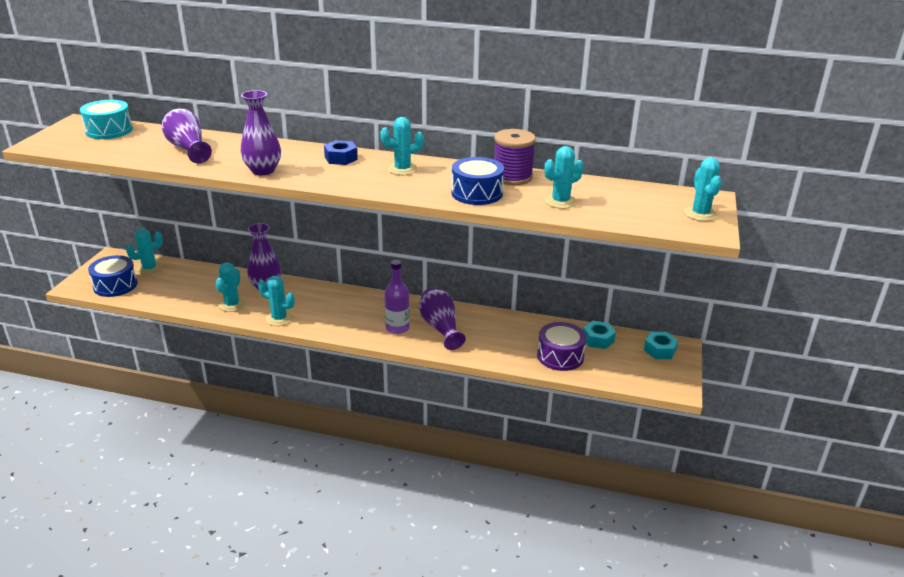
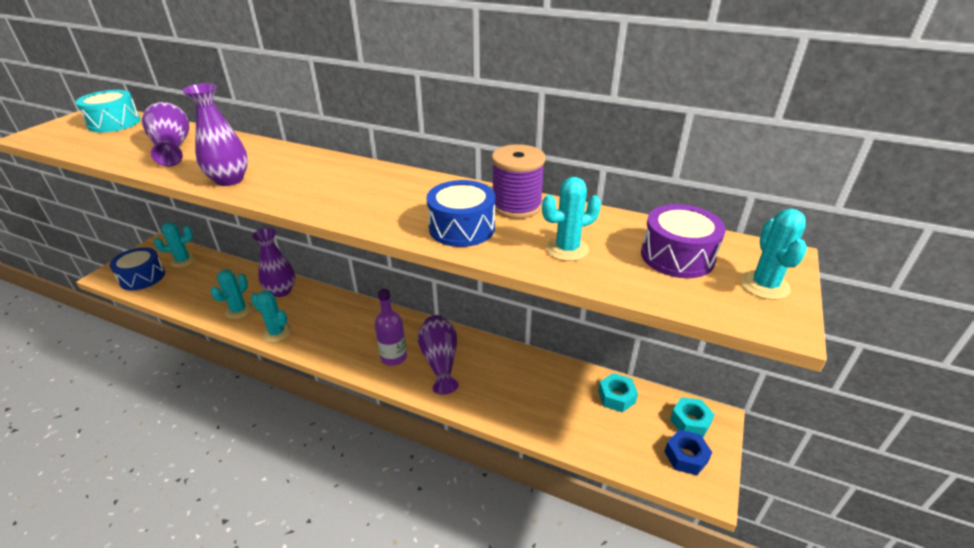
camera: 10 degrees right, 5 degrees up
(341, 158) = (326, 168): blue nut -> blue nut (686, 456)
(402, 169) = (388, 187): turquoise cactus -> none
(560, 356) = (566, 417): purple drum -> purple drum (677, 256)

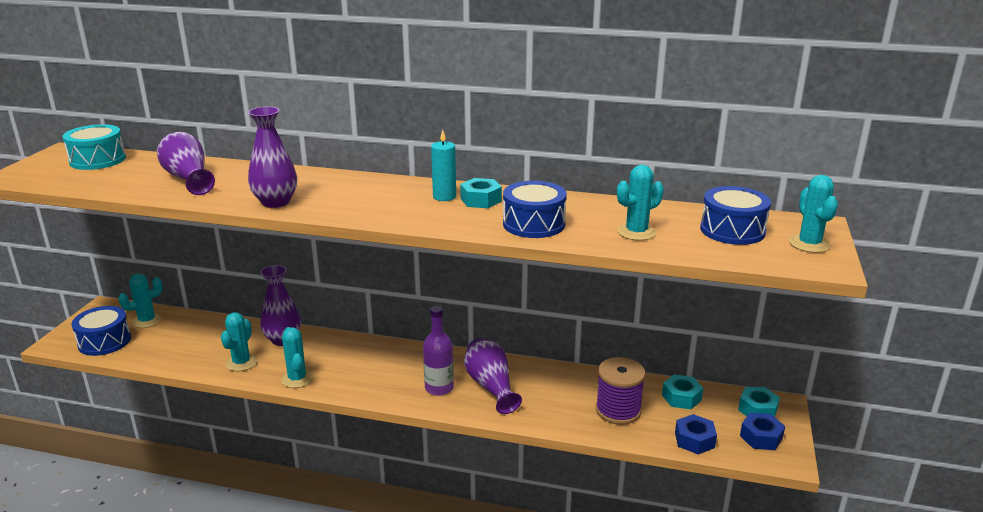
camera: 10 degrees left, 10 degrees down
(277, 332) = (297, 379): turquoise cactus -> turquoise cactus turned 45 degrees clockwise
(390, 186) = (444, 197): none -> turquoise candle
(423, 193) = (481, 200): none -> turquoise nut
(516, 206) = (575, 204): purple spool -> purple spool (618, 410)
(616, 450) = (694, 440): none -> blue nut
(677, 256) = (732, 230): purple drum -> blue drum

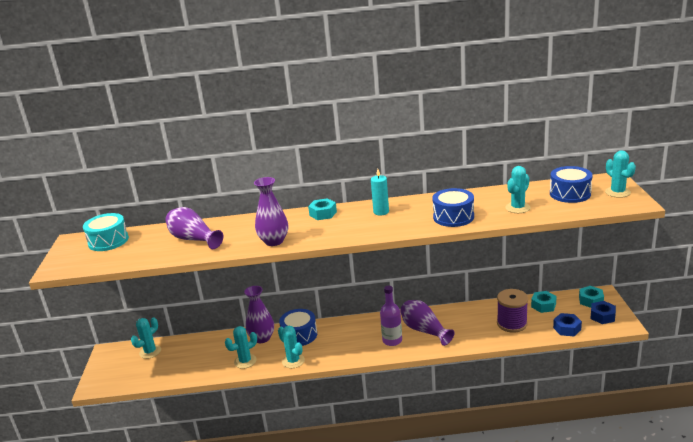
camera: 15 degrees left, 0 degrees up
(104, 341) = (130, 374): blue drum -> blue drum (299, 335)
(241, 362) = (245, 361): turquoise cactus -> turquoise cactus turned 60 degrees clockwise
(481, 200) = (406, 209): turquoise nut -> turquoise nut (323, 214)

